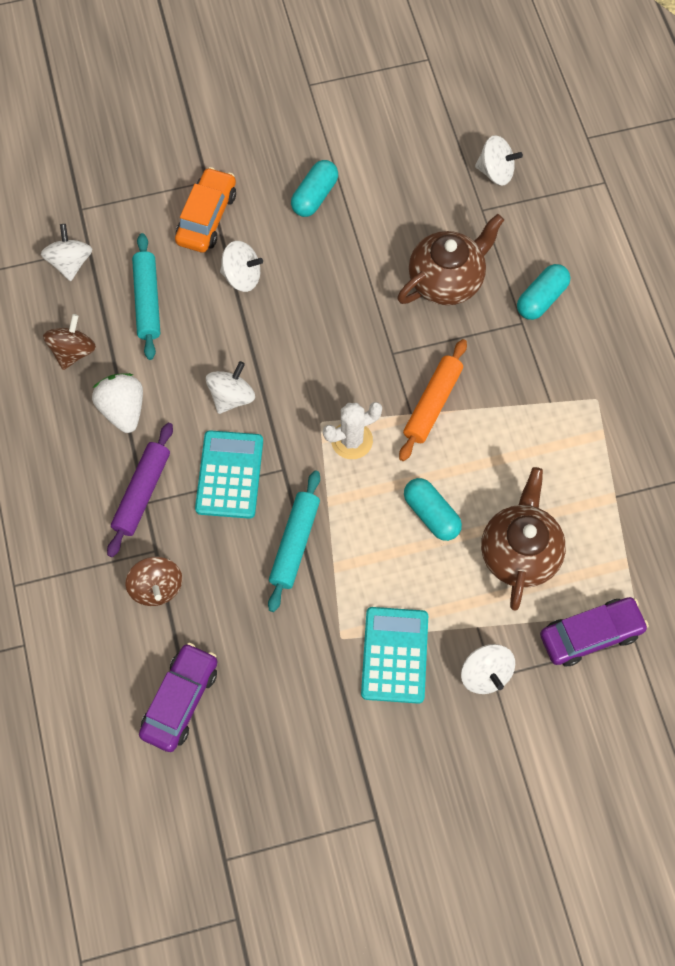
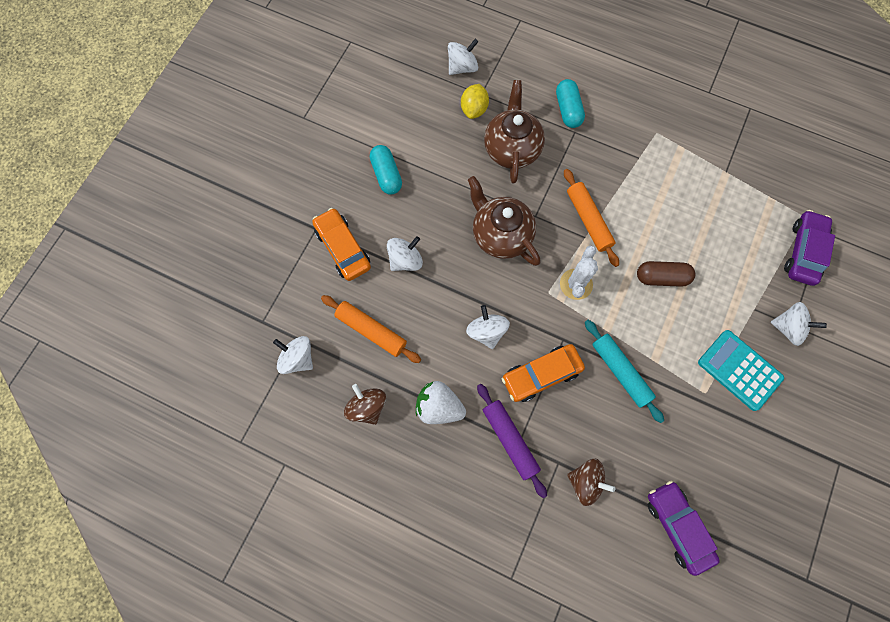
camera: 50 degrees left, 5 degrees up
(148, 301) = (371, 330): turquoise rolling pin -> orange rolling pin
(230, 475) = (541, 375): turquoise calculator -> orange car
(431, 514) = (661, 277): turquoise capsule -> brown capsule
(458, 216) = (474, 109): none -> yellow lemon
(519, 552) = (723, 249): brown teapot -> brown teapot (501, 235)

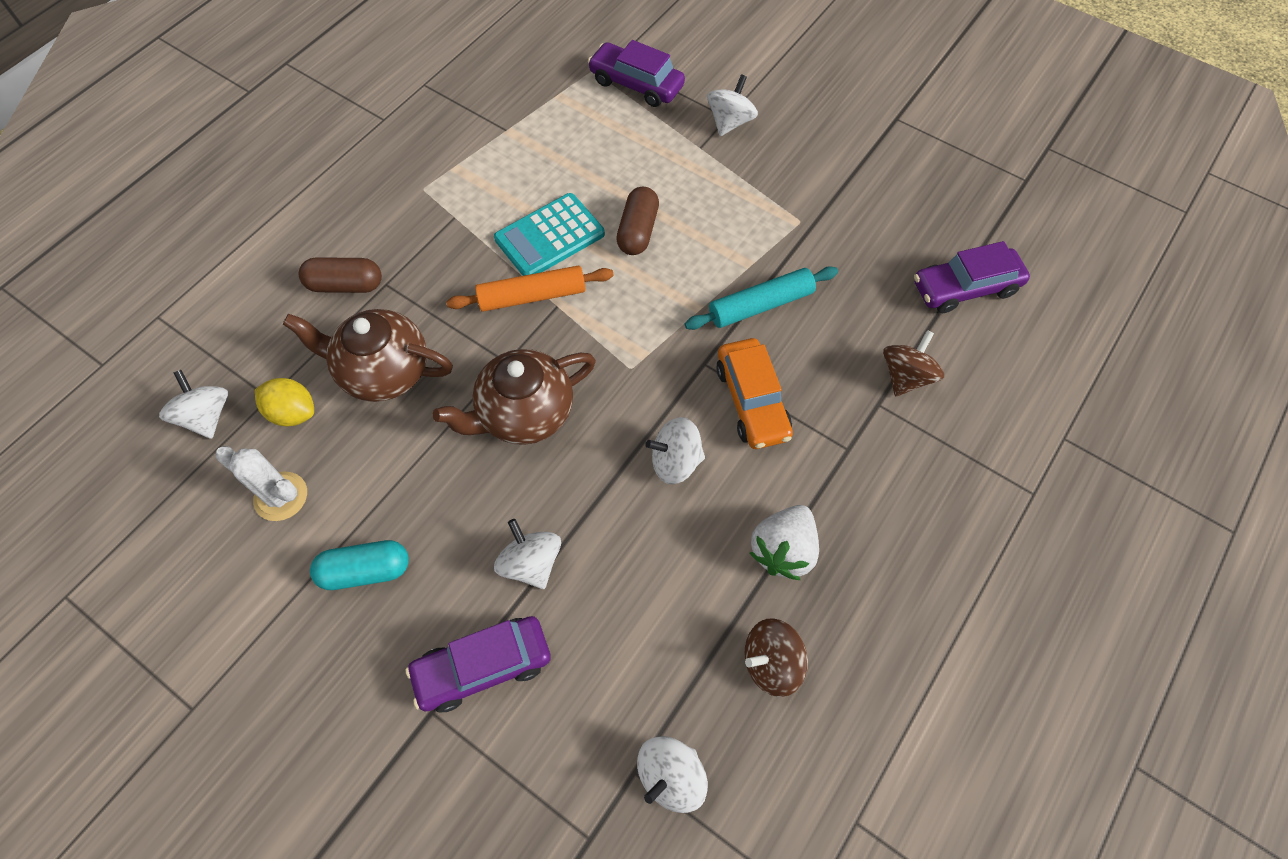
camera: 80 degrees left, 10 degrees down
(343, 248) = (483, 667): orange car -> purple car
(371, 330) = (643, 637): orange rolling pin -> none
(510, 440) = (842, 459): purple rolling pin -> none
(568, 110) = (345, 285): turquoise capsule -> brown capsule
(576, 284) = (625, 331): white cactus -> white cactus (281, 496)
(739, 370) = (775, 180): turquoise calculator -> turquoise calculator (549, 236)

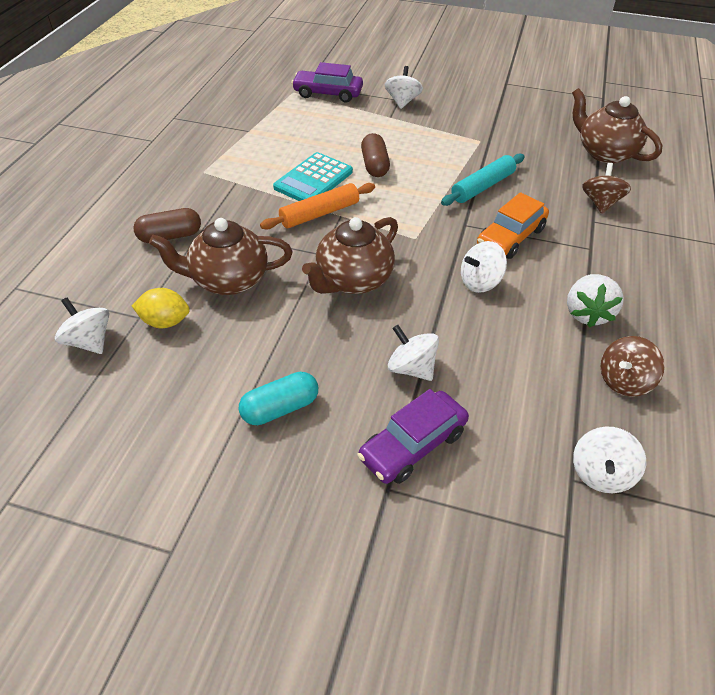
camera: 20 degrees left, 15 degrees down
(281, 496) = (181, 378): white cactus -> none
(752, 401) = (510, 237): orange car -> orange car turned 75 degrees clockwise
(965, 288) = (605, 153): purple car -> brown teapot

